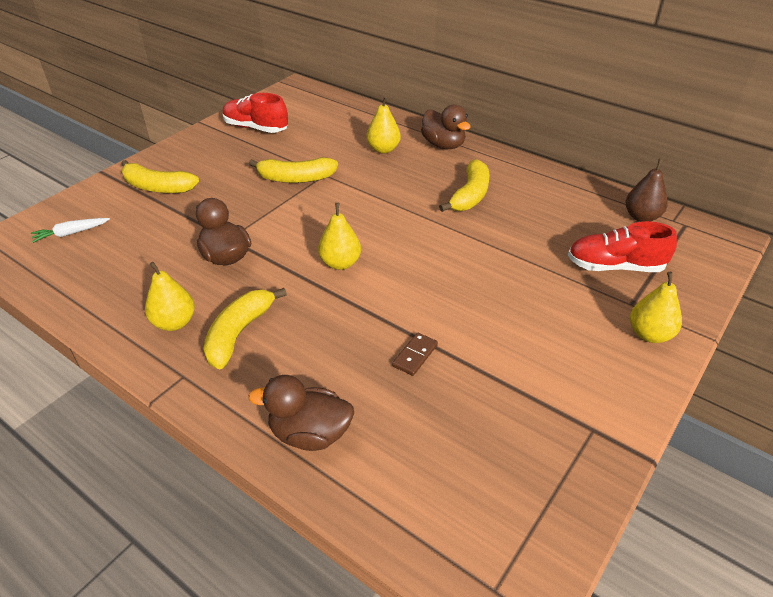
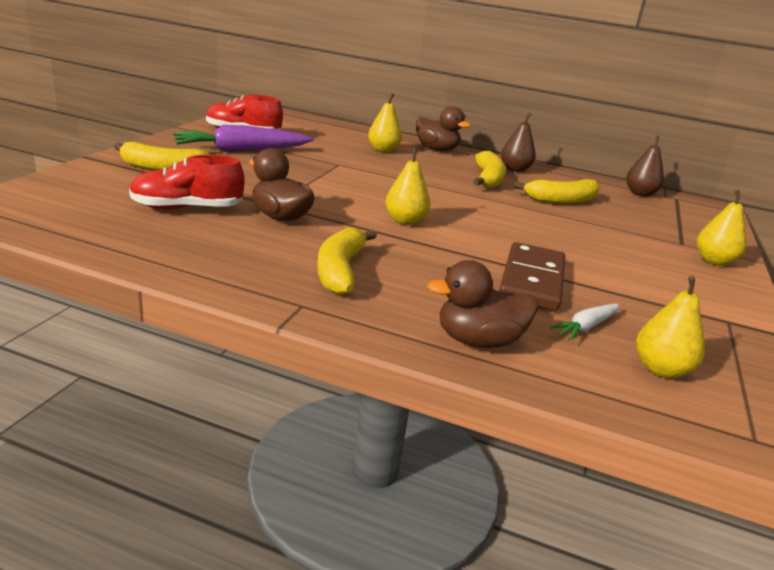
camera: 20 degrees left, 15 degrees down
(70, 233) = (79, 200): white carrot -> white carrot (586, 327)
(174, 322) = (260, 265): yellow pear -> yellow pear (660, 369)
(241, 156) = (242, 150): none -> purple carrot
(295, 178) = (312, 166): yellow banana -> yellow banana (561, 200)
(415, 355) = (531, 280): brown domino -> brown domino, size x2.20
(513, 177) = (515, 169): none -> brown pear
(615, 266) = (648, 222): red shoe -> red shoe (187, 208)

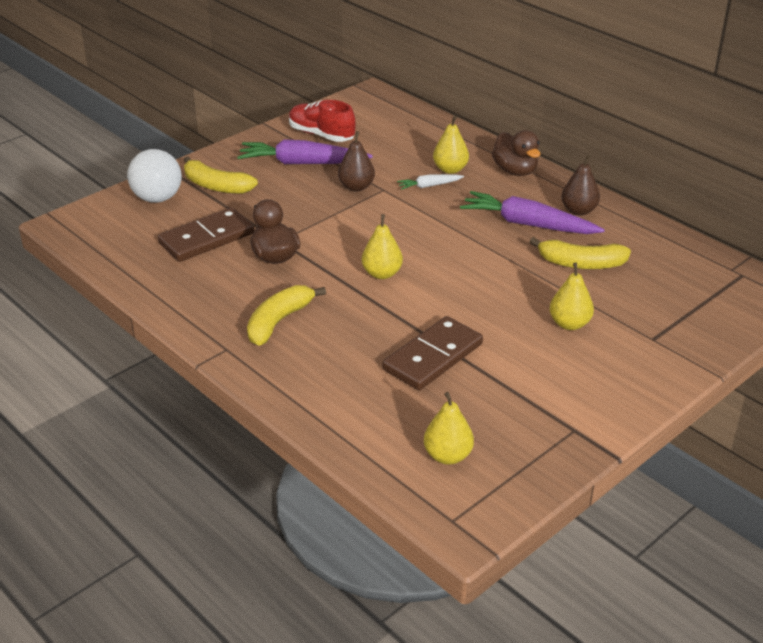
camera: 30 degrees right, 10 degrees up
(98, 180) = (157, 198): none -> white ball
(187, 208) = (206, 238): red shoe -> brown domino
(478, 341) = (328, 403): brown duck -> none
(488, 179) = (527, 224): yellow banana -> purple carrot
(586, 327) = (429, 408): white carrot -> white carrot (429, 186)
(640, 194) = (699, 263): brown pear -> brown pear (356, 187)
(714, 261) = (659, 365): yellow pear -> yellow pear (569, 324)

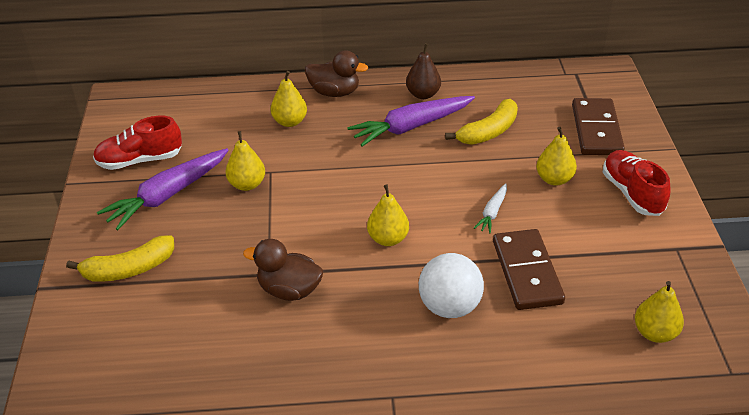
camera: 50 degrees left, 5 degrees up
(157, 198) = (94, 321): white ball -> white ball (449, 306)
(206, 238) = (206, 321): brown domino -> brown domino (596, 130)
(279, 322) = (388, 339): yellow banana -> none
(356, 187) = (247, 184): brown pear -> yellow pear
(429, 186) = (298, 145): white carrot -> white carrot (492, 213)
(614, 375) = (632, 193): none -> red shoe

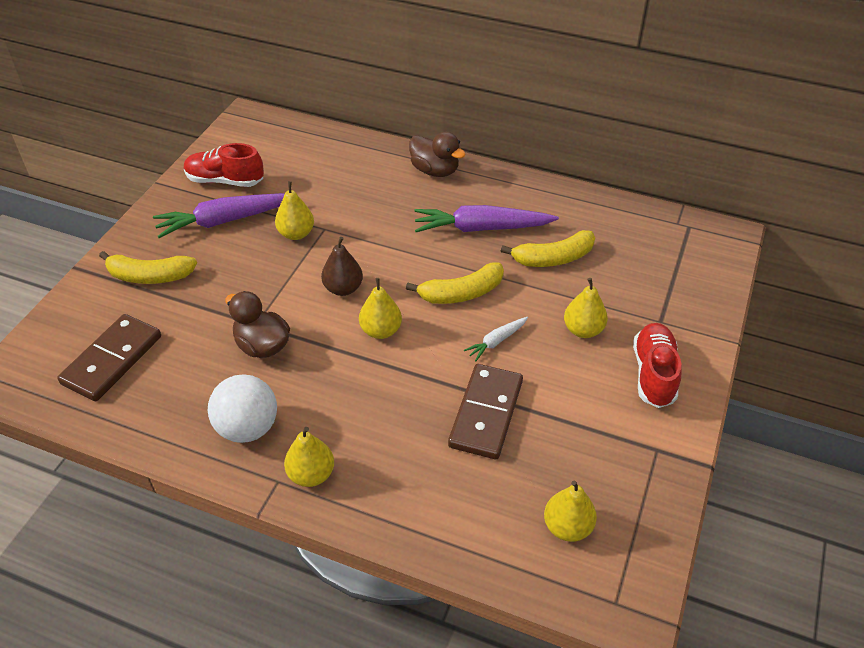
camera: 25 degrees right, 5 degrees up
(290, 122) = (374, 186): yellow pear -> yellow pear (311, 474)
(423, 94) = (516, 199): brown pear -> brown pear (343, 288)
(434, 184) = (461, 293): none -> yellow banana
(449, 306) = (389, 418): white ball -> white ball (248, 428)
(596, 130) = (666, 294): brown domino -> brown domino (112, 360)

